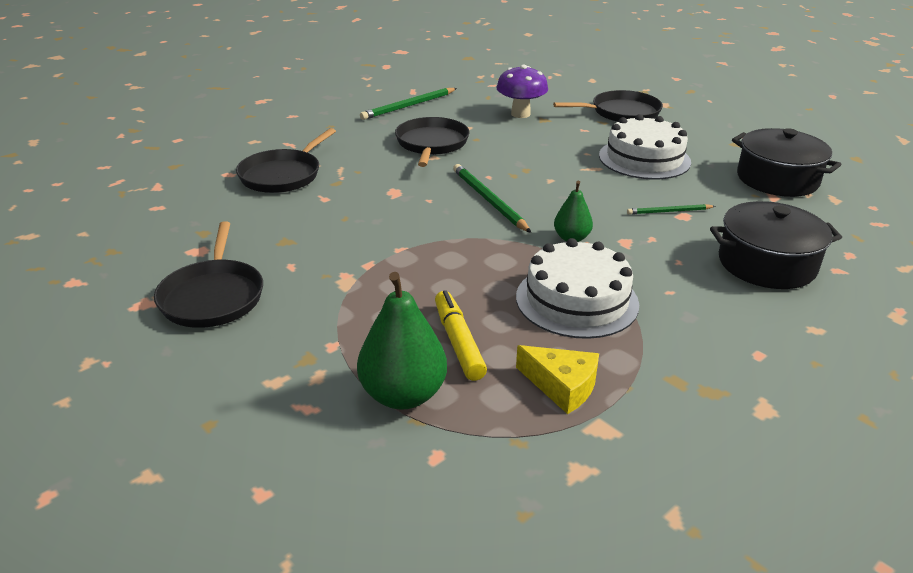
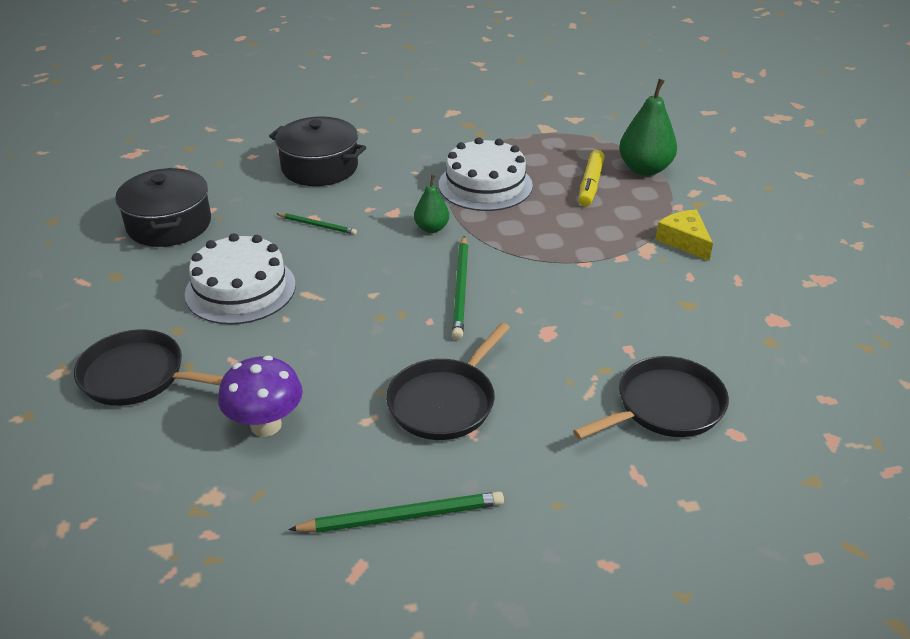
camera: 150 degrees left, 5 degrees up
(213, 296) = (763, 268): black pan -> none
(562, 386) = (547, 148): yellow cheese -> yellow cheese (684, 241)

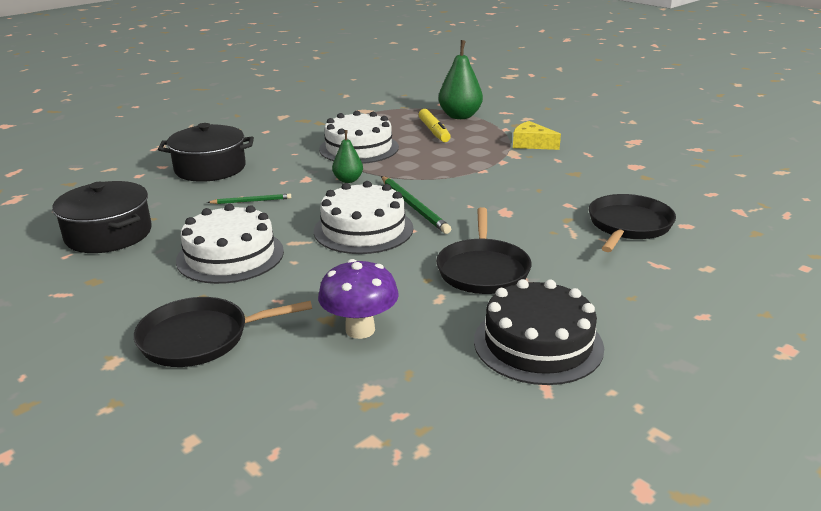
camera: 30 degrees left, 10 degrees down
(383, 302) = (363, 229): none -> white cake
(403, 516) = (538, 343): green pencil -> black cake

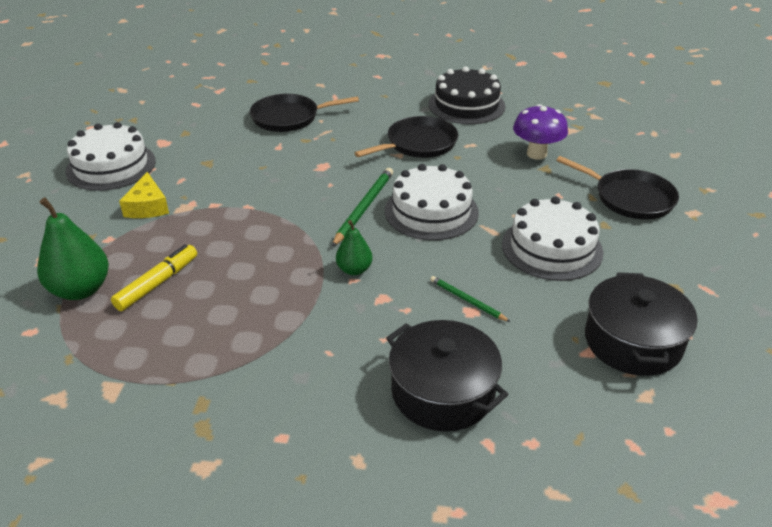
camera: 130 degrees left, 10 degrees up
(359, 148) = (264, 311): white cake -> white cake (111, 166)

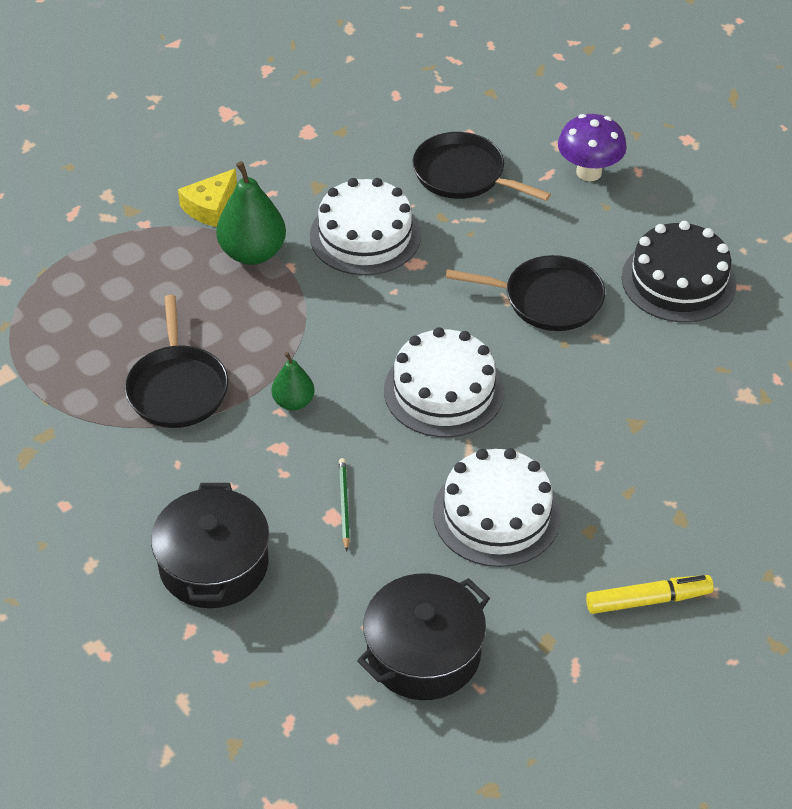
camera: 45 degrees right, 10 degrees up
(80, 289) = (73, 264): green pear -> green pear (253, 253)
(111, 166) = (232, 134): white cake -> white cake (365, 235)
(157, 283) = (131, 300): yellow marker -> yellow marker (648, 600)
(364, 208) = (388, 341): green pencil -> none
(536, 154) = (655, 399): purple mushroom -> purple mushroom (589, 172)
(629, 198) = (667, 523): black pan -> black pan (177, 388)

